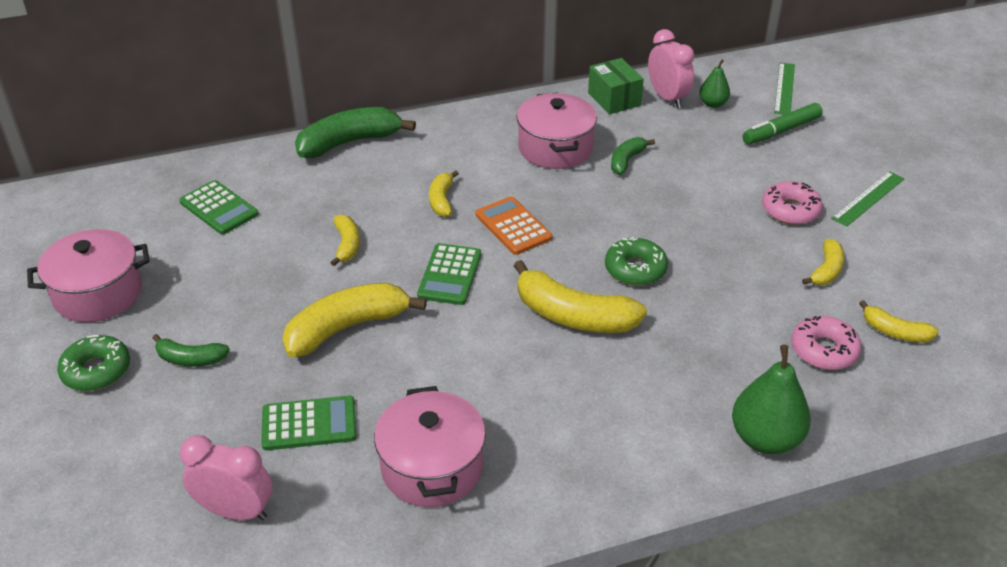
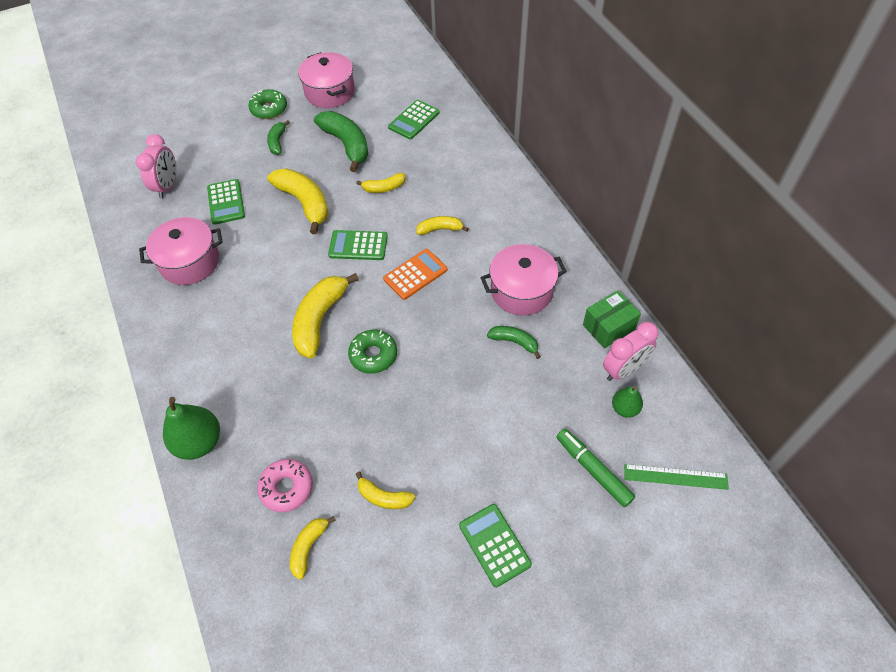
camera: 85 degrees right, 15 degrees up
(349, 142) = (500, 167): green banana -> green banana (347, 145)
(790, 210) = (465, 472): pink donut -> none
(868, 198) = (494, 544): green ruler -> green calculator

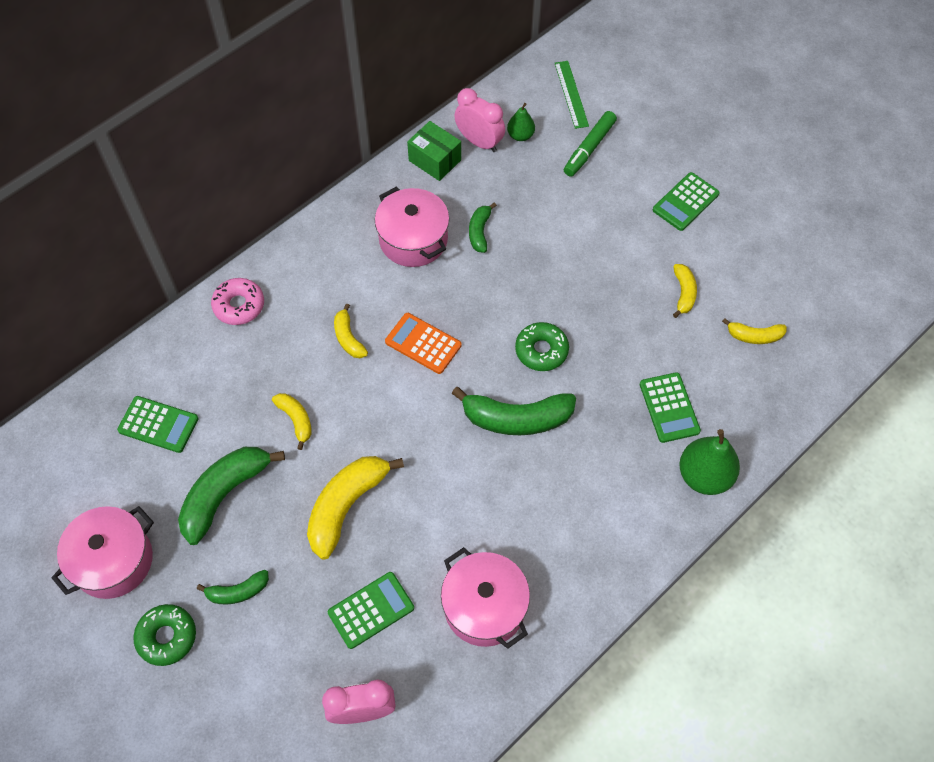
camera: 110 degrees left, 5 degrees up
(287, 488) = (712, 375): pink donut -> pink donut (239, 305)
(320, 320) = (516, 419): yellow banana -> green banana
(358, 245) = (399, 417): green calculator -> green calculator (669, 408)

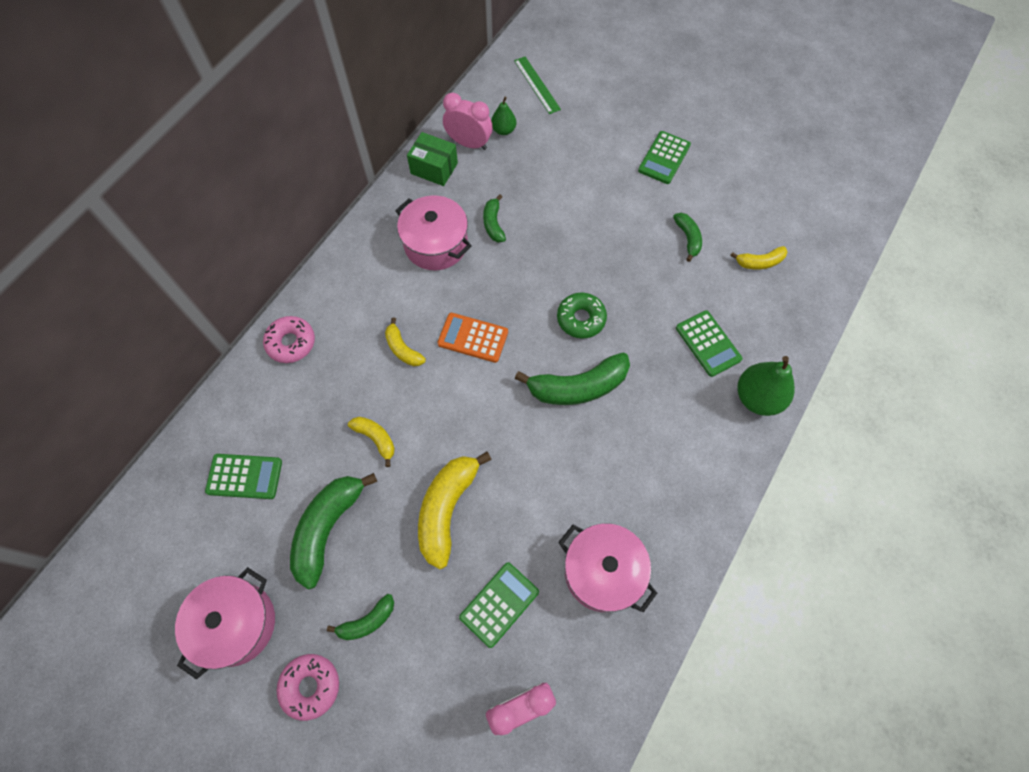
camera: 15 degrees left, 5 degrees up
(167, 637) = (310, 686): green donut -> pink donut
(589, 148) = (567, 129): green marker -> none
(683, 293) = (688, 238): yellow banana -> green banana

